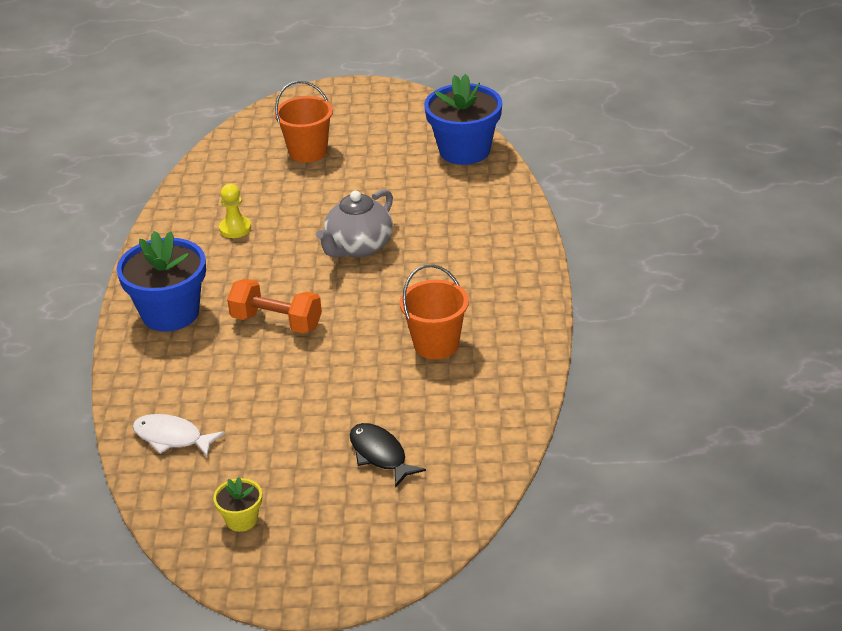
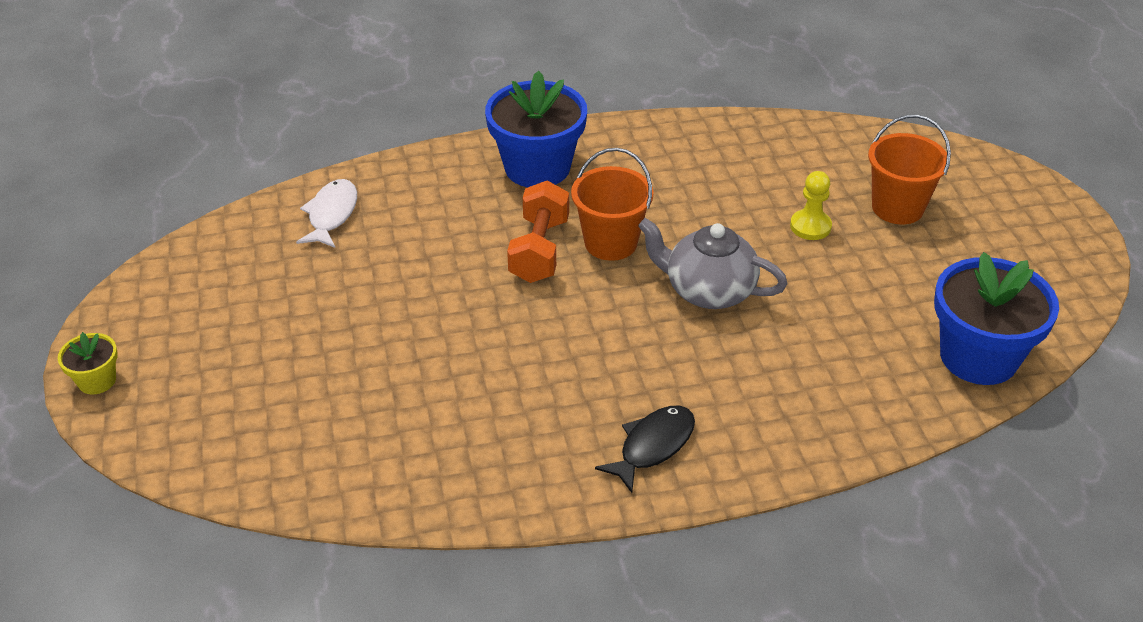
camera: 75 degrees right, 5 degrees up
(235, 228) = (709, 181): yellow pawn -> yellow pawn (810, 226)
(241, 519) = (207, 291): yellow flower pot -> yellow flower pot (97, 380)
(380, 455) = (313, 381): black fish -> black fish (653, 446)
(436, 344) = (526, 398): orange bucket -> orange bucket (610, 243)

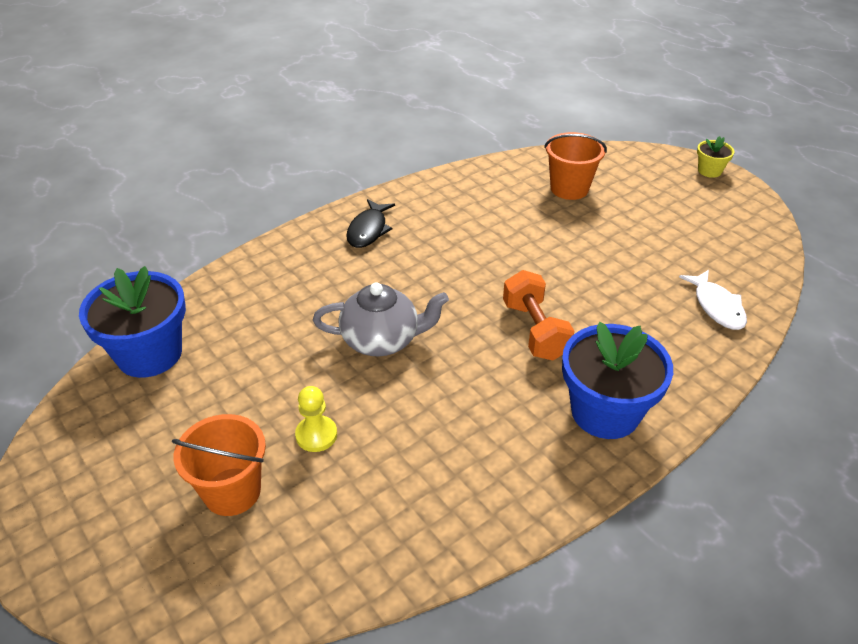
camera: 155 degrees right, 0 degrees up
(610, 243) = (484, 356): orange bucket -> orange bucket (569, 188)

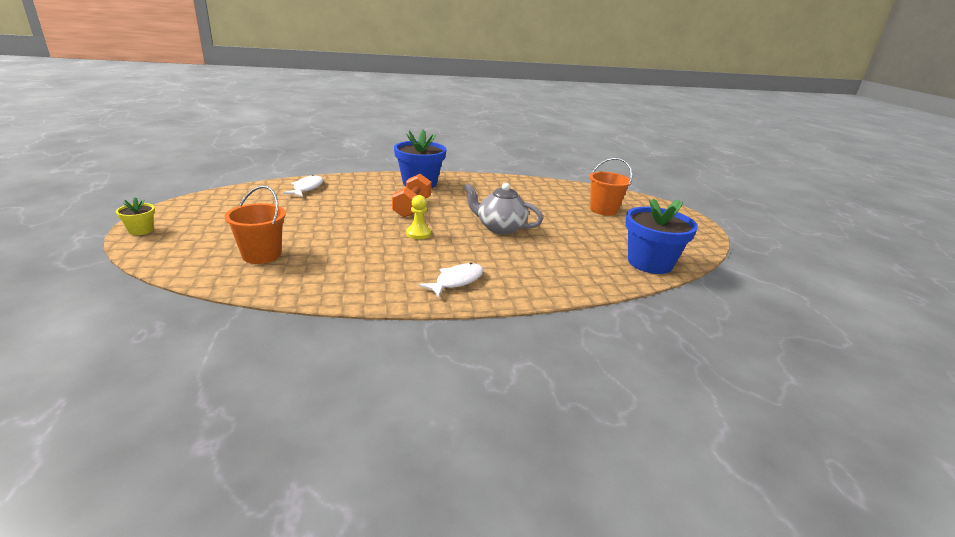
camera: 155 degrees left, 15 degrees down
(316, 435) = (557, 212): yellow pawn -> yellow pawn (418, 234)
(368, 230) = (456, 281): black fish -> white fish

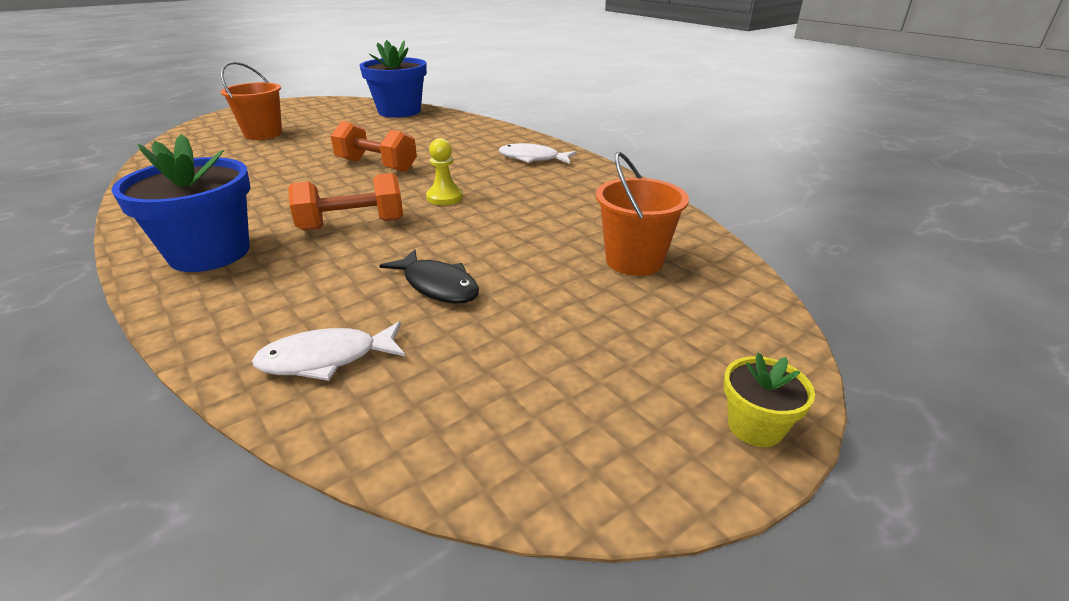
camera: 115 degrees left, 5 degrees up
(322, 210) = (437, 285): none -> black fish
(500, 228) = (376, 165): grey teapot -> orange dumbbell

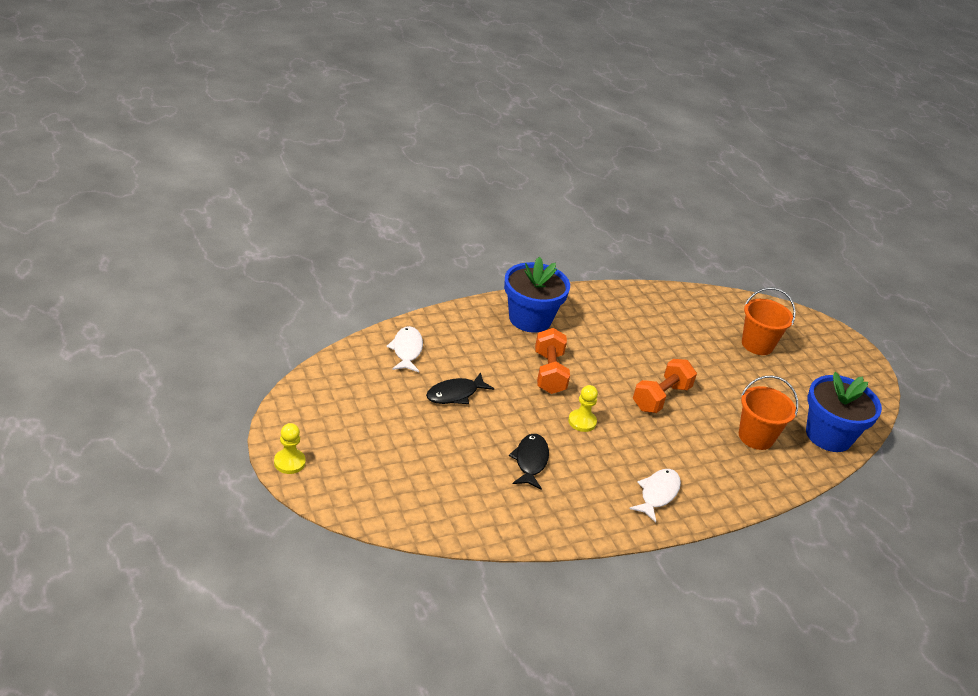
camera: 100 degrees right, 5 degrees up
(540, 217) = (530, 461): none -> black fish
(634, 261) = (447, 484): orange bucket -> orange bucket (756, 437)
(755, 426) = (289, 462): yellow flower pot -> yellow pawn

